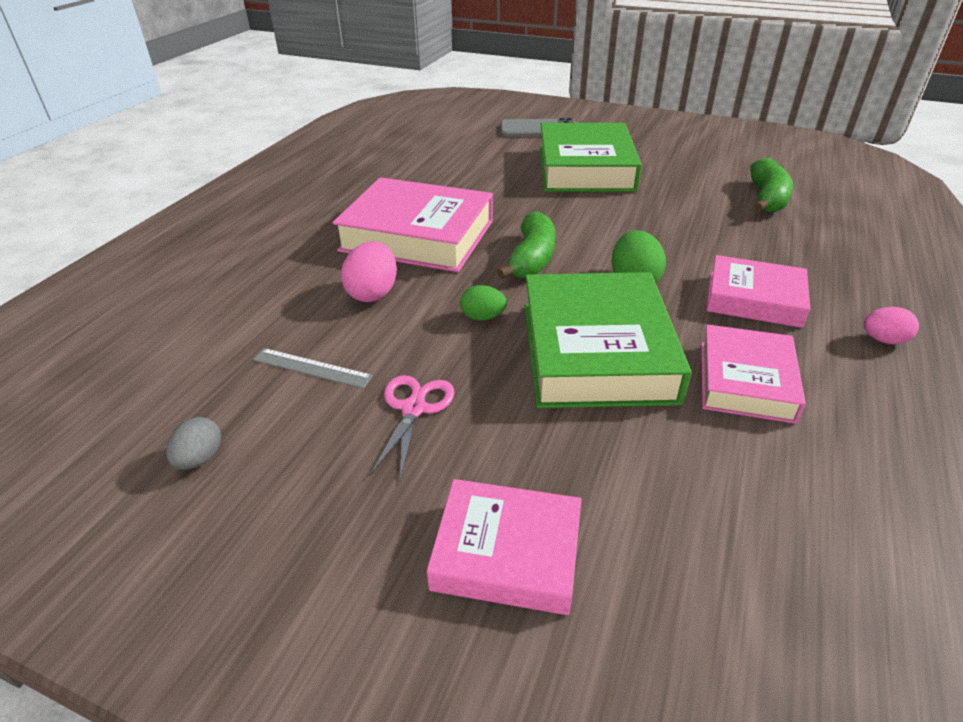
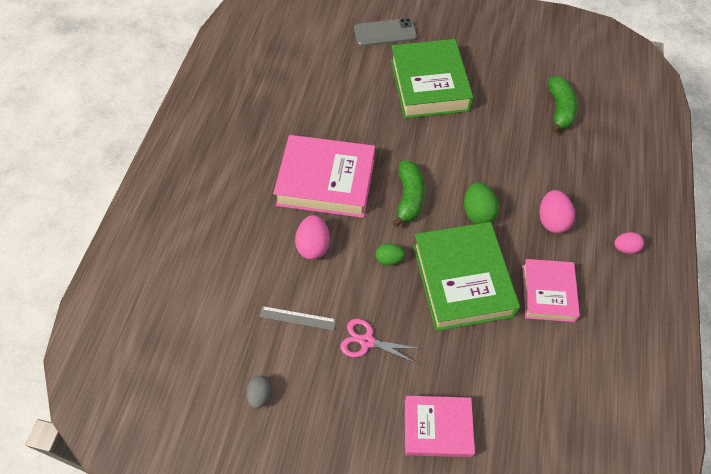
camera: 10 degrees left, 20 degrees up
(413, 409) = (367, 341): pink scissors -> pink scissors turned 75 degrees counterclockwise
(754, 299) = (552, 220): pink book -> pink egg

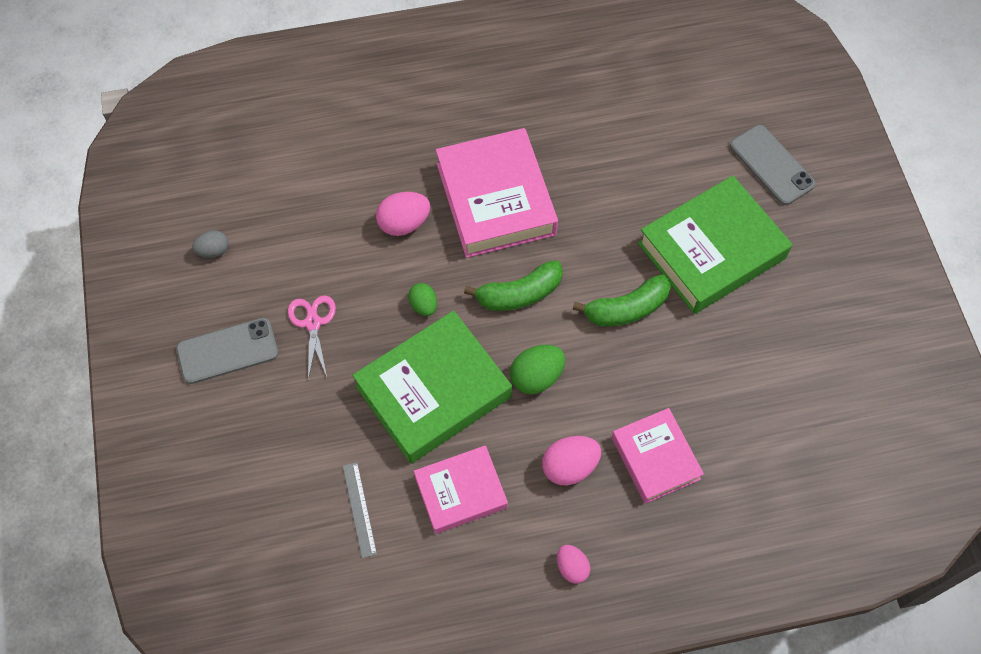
camera: 65 degrees right, 5 degrees up
(297, 318) = (310, 246): grey ruler -> grey ruler (359, 509)
(361, 417) = (227, 351): none -> grey phone
(437, 428) = (245, 428): pink book -> pink book (655, 458)
(559, 109) = (764, 424): green banana -> green banana (626, 309)

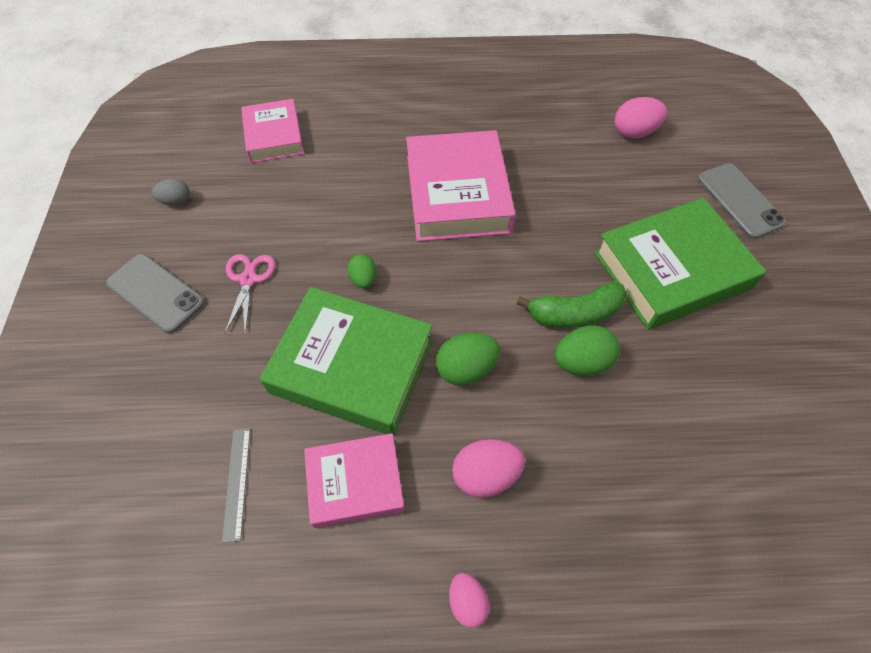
camera: 10 degrees right, 5 degrees down
(227, 351) = (155, 293): grey phone -> grey phone turned 45 degrees clockwise
(404, 223) = (363, 203): pink egg -> pink egg (634, 132)
(433, 391) = (352, 366): green book -> green book turned 45 degrees clockwise
(519, 294) = (463, 283): green banana -> none
(638, 354) = (581, 362): none -> green egg
(655, 458) = (587, 482): pink book -> pink book (274, 136)

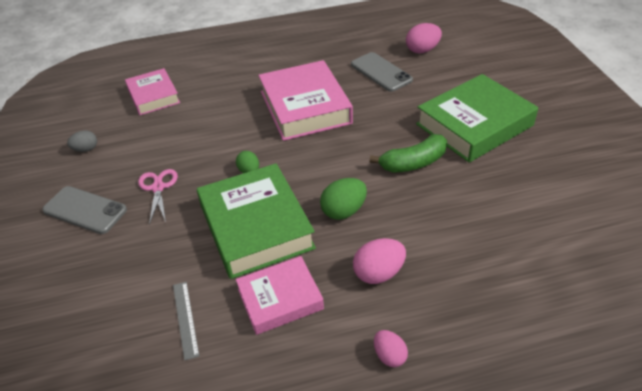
camera: 10 degrees left, 15 degrees down
(352, 366) = (256, 226): green book -> green book turned 60 degrees clockwise
(581, 362) = (428, 190): green egg -> none
(739, 201) = (508, 77): grey phone -> grey phone (381, 72)

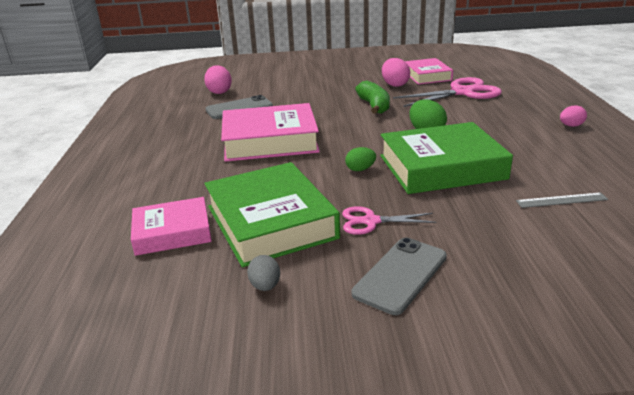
camera: 80 degrees left, 15 degrees down
(280, 299) = (528, 159): pink book -> pink book (427, 76)
(378, 273) = (495, 124): pink egg -> pink egg (395, 85)
(474, 125) = (336, 85): green book -> green book (270, 222)
(489, 241) = (462, 92): none -> pink scissors

